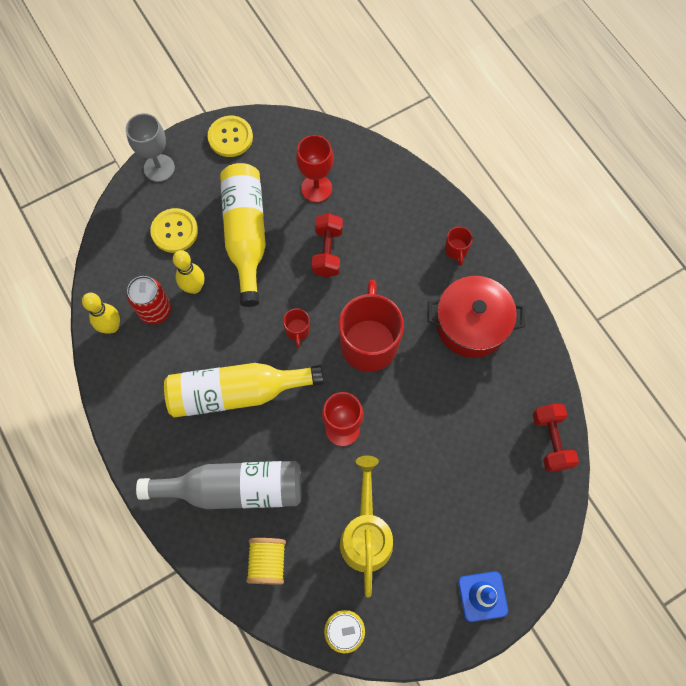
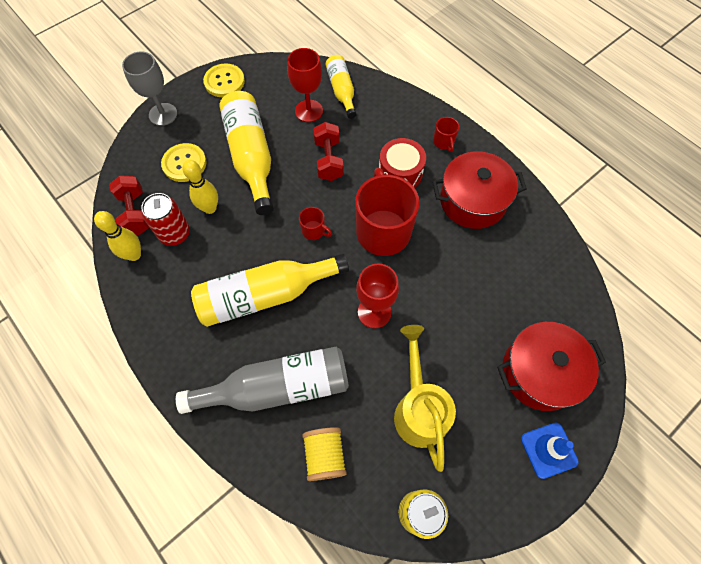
camera: 10 degrees left, 5 degrees down
(297, 331) = (314, 231): red mug -> red mug turned 45 degrees counterclockwise
(357, 169) = (341, 91): none -> yellow bottle
(401, 279) = (400, 173): none -> red drum
(494, 519) = (540, 372): none -> red pot
(551, 441) = (572, 290): red dumbbell -> red dumbbell (135, 213)

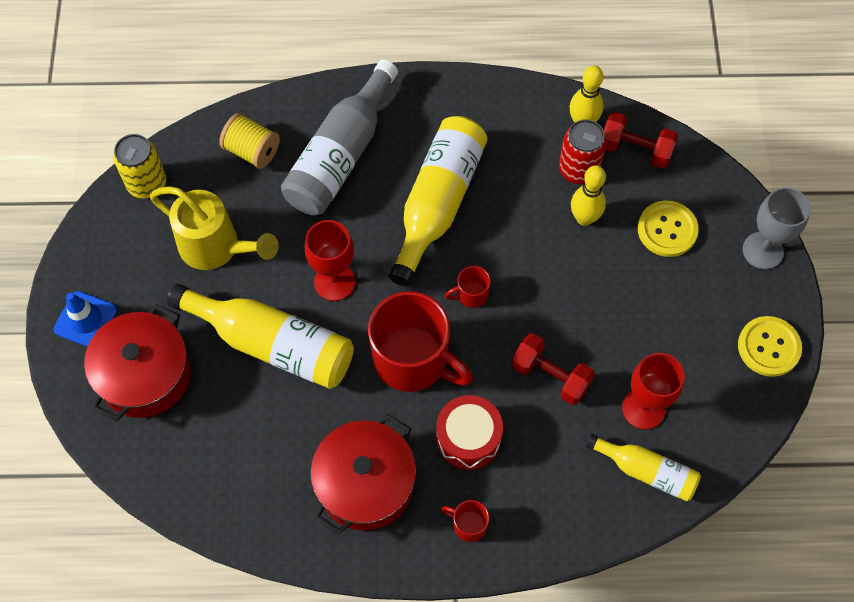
camera: 130 degrees right, 0 degrees up
(251, 157) = (621, 300): yellow bottle -> yellow bottle (272, 344)

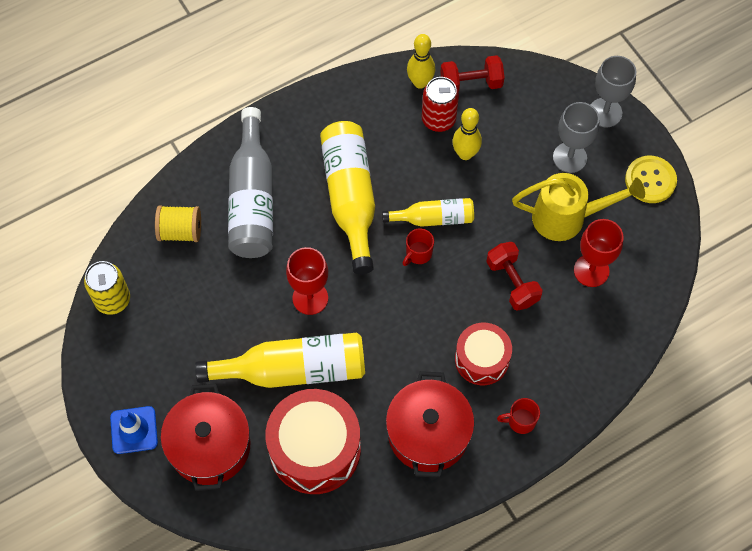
camera: 30 degrees left, 0 degrees up
(216, 247) = (201, 320): yellow watering can -> yellow watering can (567, 217)
(242, 435) = (315, 449): none -> red drum
(413, 360) = (406, 325): red mug -> none
(550, 376) = (512, 282): red dumbbell -> red dumbbell turned 60 degrees clockwise
(646, 471) = (620, 314): yellow bottle -> yellow bottle (433, 218)
(667, 230) = (529, 132): yellow button -> none
(694, 278) = (569, 157): none -> grey goblet

